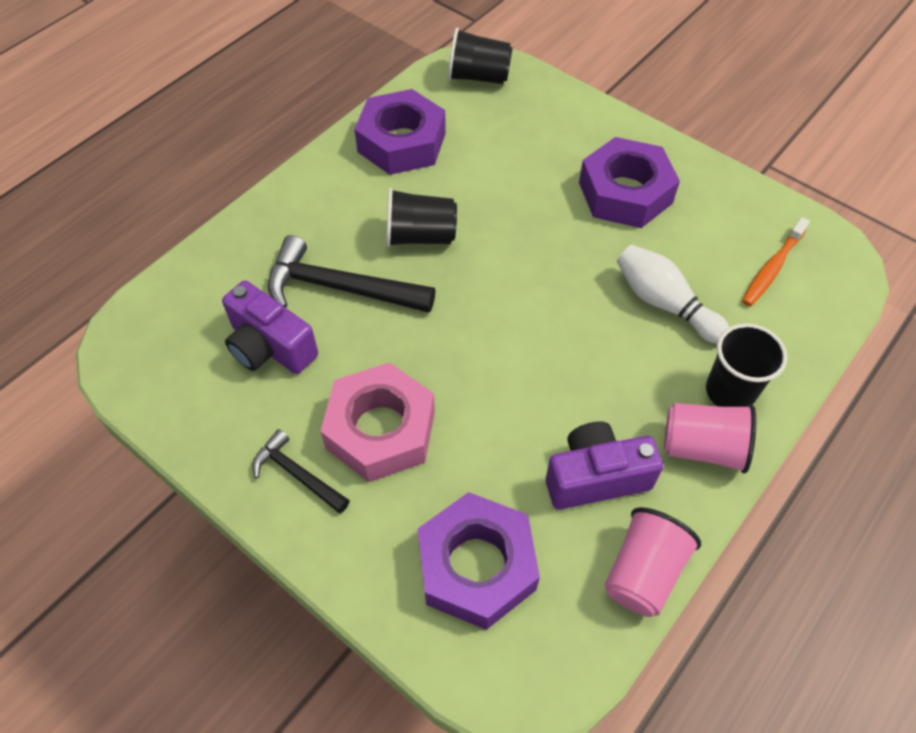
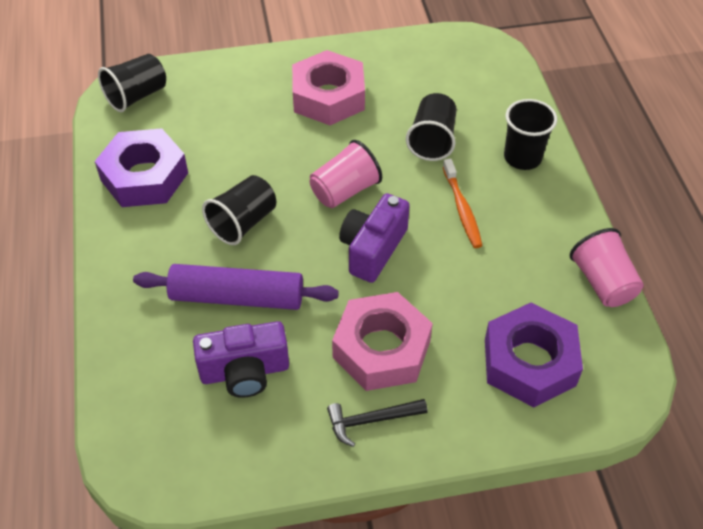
camera: 50 degrees left, 5 degrees down
(340, 288) = (237, 297): black hammer -> purple rolling pin
(596, 477) = (521, 260): purple camera -> purple camera (373, 249)
(625, 193) = (328, 97): purple nut -> pink nut
(664, 303) = (432, 140): white bowling pin -> black cup
(702, 447) = (547, 197): pink cup -> pink cup (344, 191)
(772, 268) = (458, 76): orange toothbrush -> orange toothbrush (462, 209)

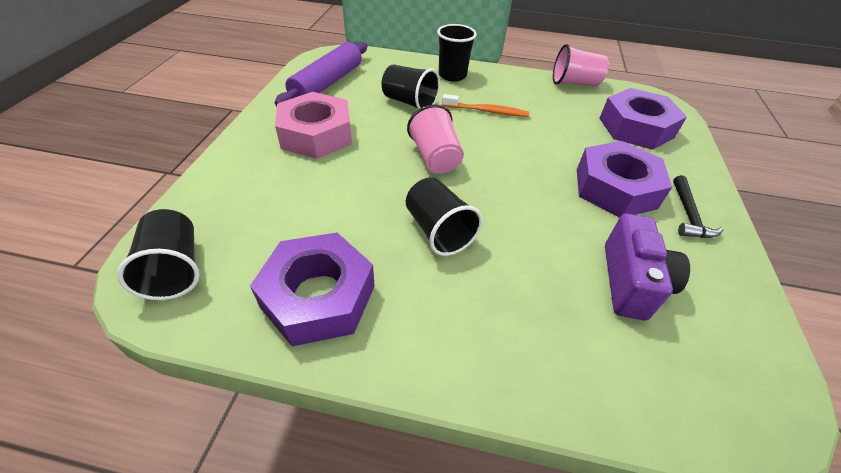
camera: 70 degrees left, 5 degrees down
(237, 297) = (535, 262): purple rolling pin -> purple rolling pin (327, 83)
(373, 249) = (508, 162): purple camera -> none
(381, 349) = (615, 188): pink nut -> purple nut

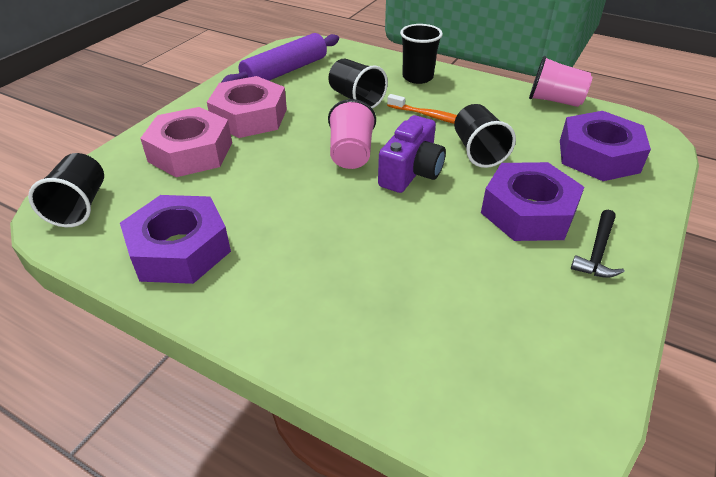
camera: 20 degrees right, 5 degrees down
(273, 182) = (190, 152): none -> pink nut
(438, 231) = (315, 218): black cup -> black cup (478, 151)
(631, 282) = (483, 299): purple camera -> purple camera (411, 172)

